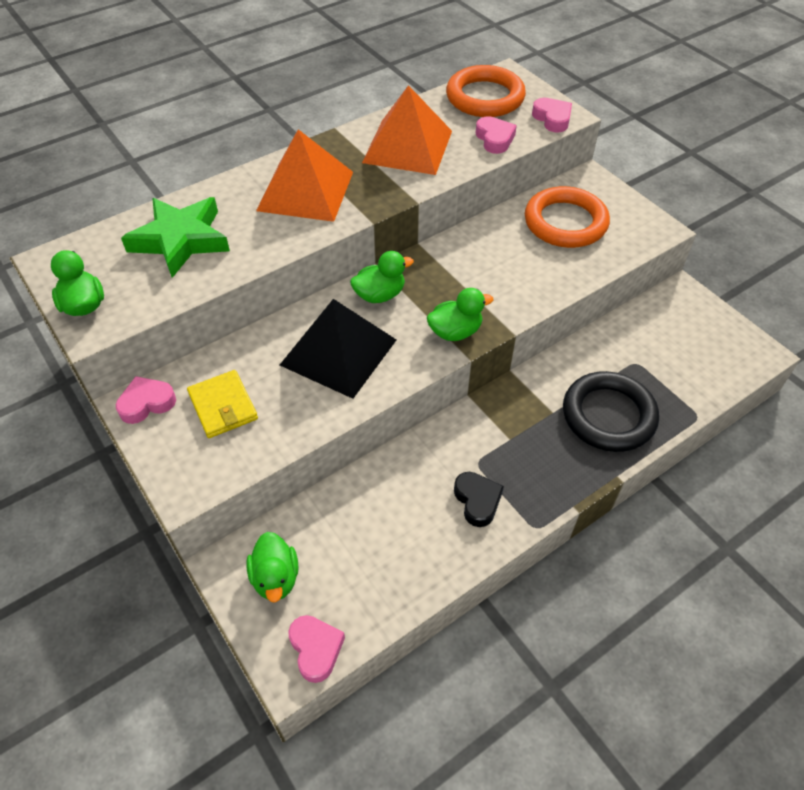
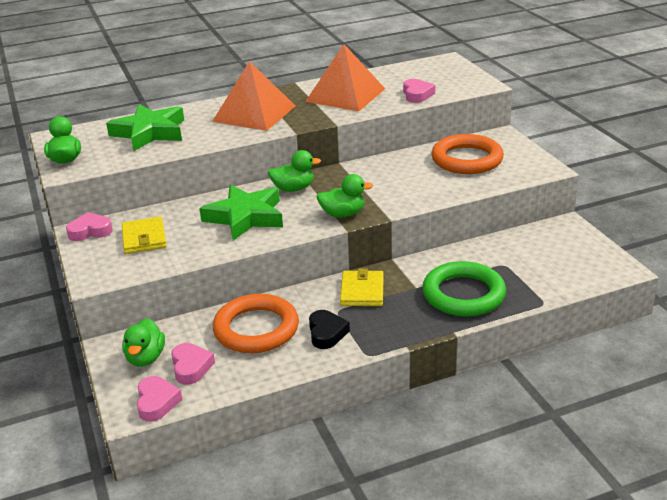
camera: 15 degrees right, 20 degrees down
(338, 352) = (245, 217): black pyramid -> green star
(485, 97) = (422, 72): orange ring -> orange ring (256, 329)
(494, 427) = (362, 291): none -> yellow wallet
(552, 119) = (471, 86): pink heart -> pink heart (191, 367)
(608, 415) = (463, 294): black ring -> green ring

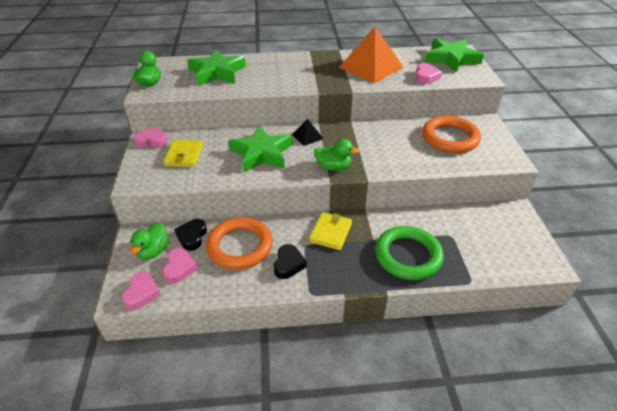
camera: 15 degrees right, 10 degrees up
(188, 332) = (192, 237): none -> black heart
(254, 113) = (297, 70): orange pyramid -> none
(293, 189) = (307, 136): green duck -> black pyramid
(438, 71) = (451, 59): none -> green star

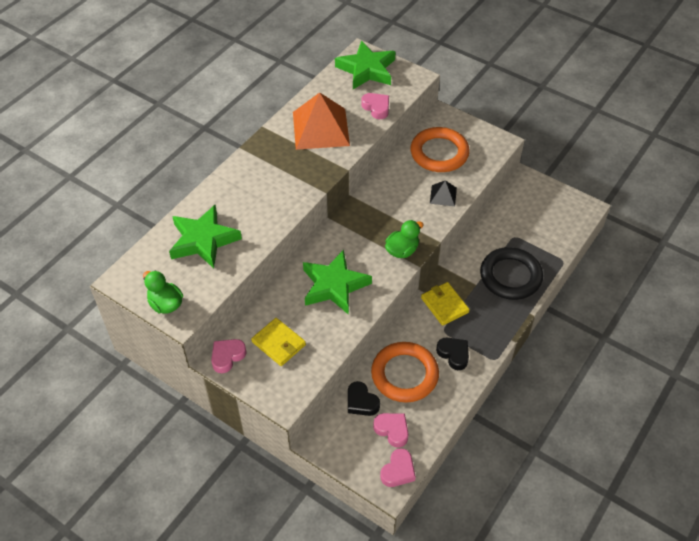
camera: 50 degrees left, 10 degrees up
(142, 293) = (398, 471): pink heart -> pink heart turned 75 degrees clockwise
(153, 251) = (353, 439): green duck -> none
(307, 136) = (342, 239): black pyramid -> black pyramid (443, 195)
(408, 256) = (510, 276): green ring -> black ring

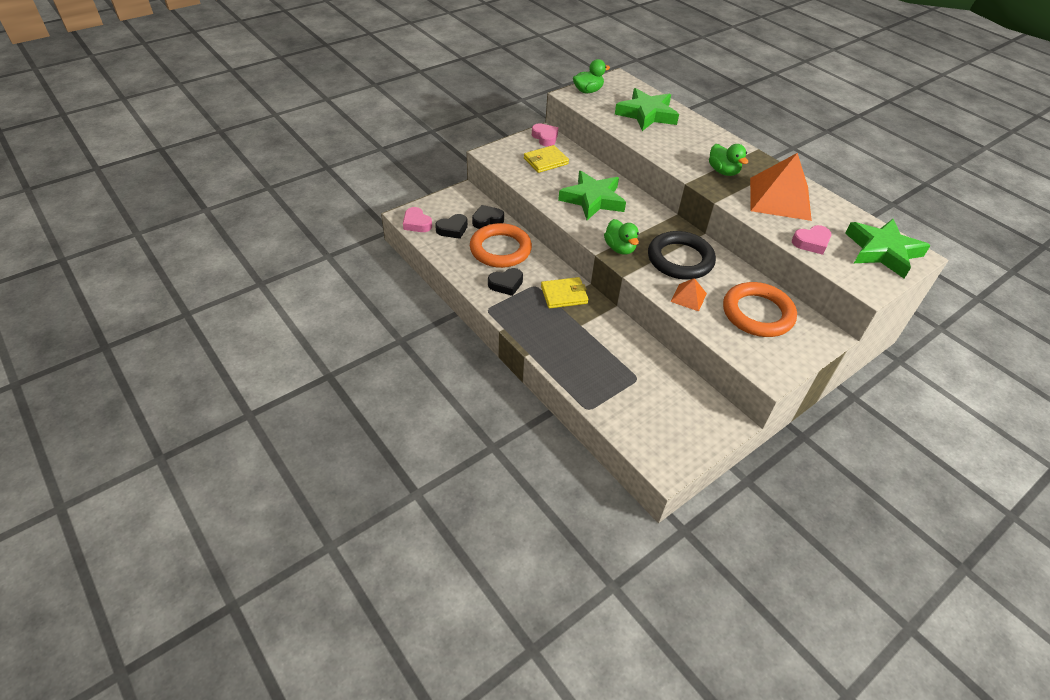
camera: 105 degrees right, 5 degrees down
(293, 168) = (723, 171): none -> green duck
(392, 430) = (452, 229): pink heart -> black heart
(443, 195) = (688, 297): black pyramid -> orange pyramid
(510, 276) = (582, 355): black ring -> black ring (680, 259)

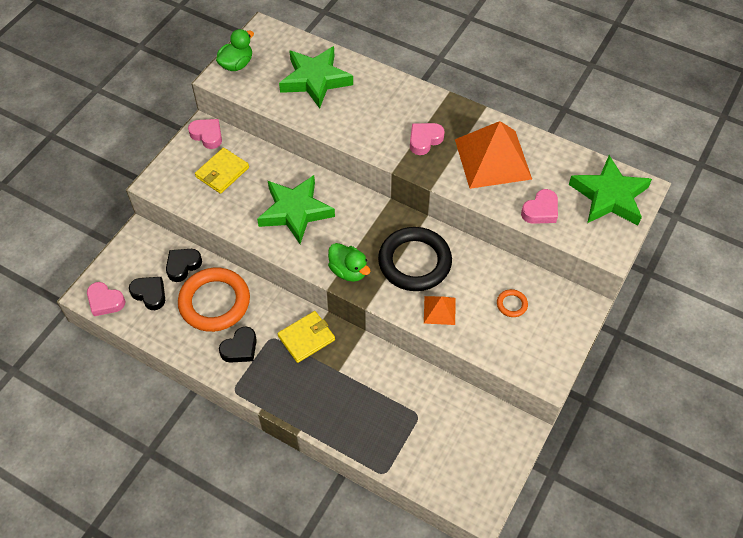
camera: 20 degrees left, 10 degrees up
(452, 229) = (150, 294): black heart -> black heart turned 90 degrees counterclockwise
(723, 171) = (424, 140): green duck -> pink heart
(757, 313) = (511, 304): orange ring -> orange ring, size x0.41

